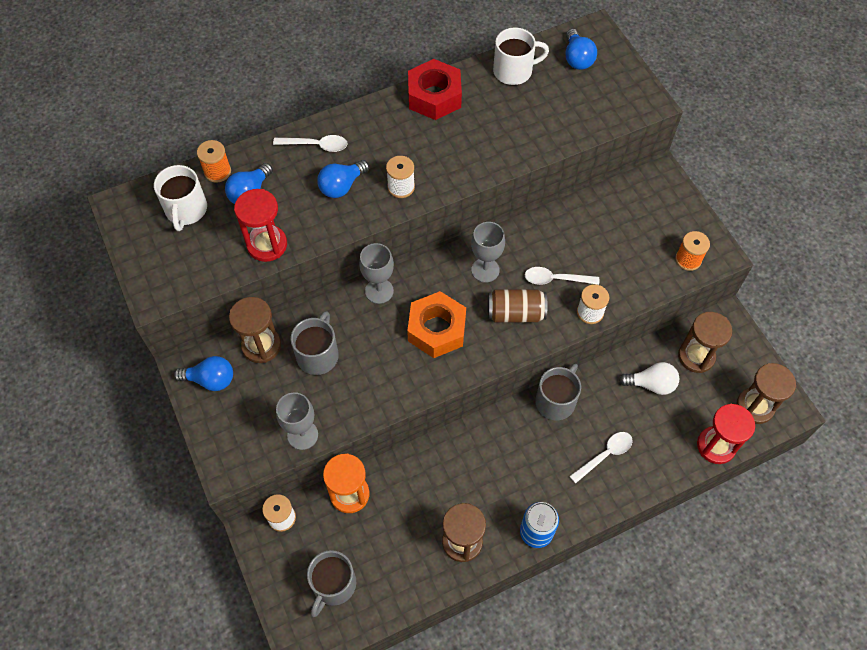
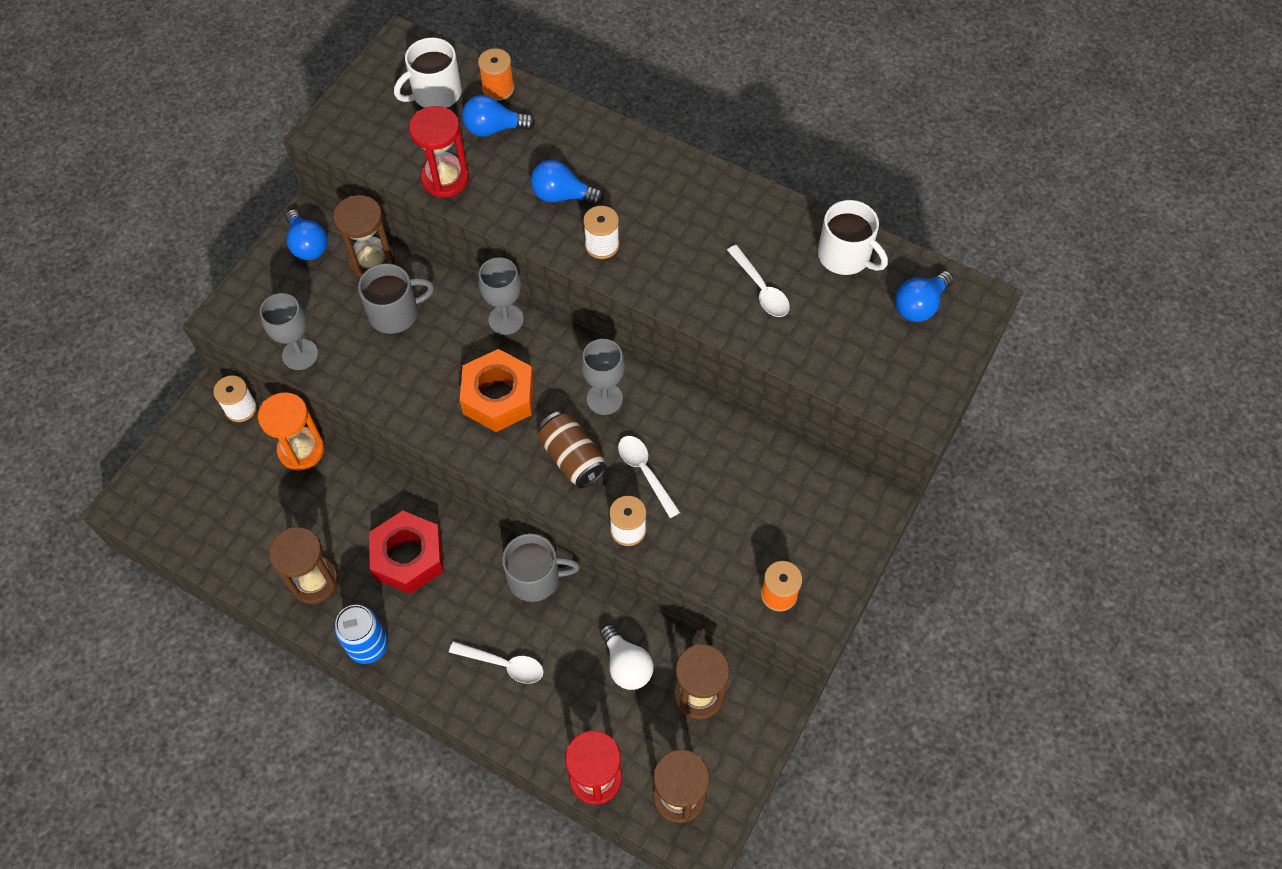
camera: 55 degrees right, 0 degrees up
(316, 145) = (594, 145): white spoon -> white spoon (761, 289)
(333, 585) = (200, 494): grey mug -> none
(434, 96) = (744, 205): red nut -> red nut (408, 557)

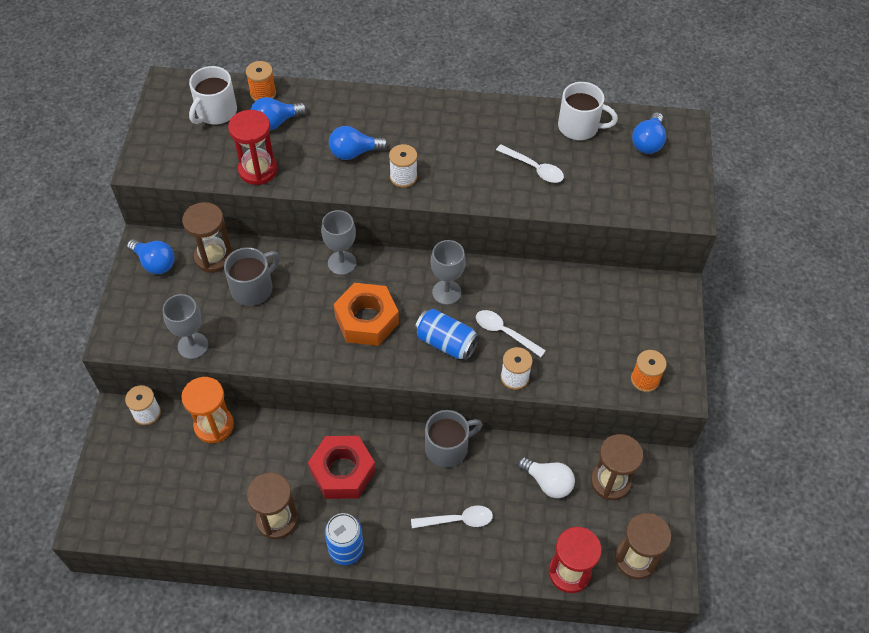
camera: 25 degrees left, 5 degrees down
(572, 458) = (446, 343): brown can -> blue can

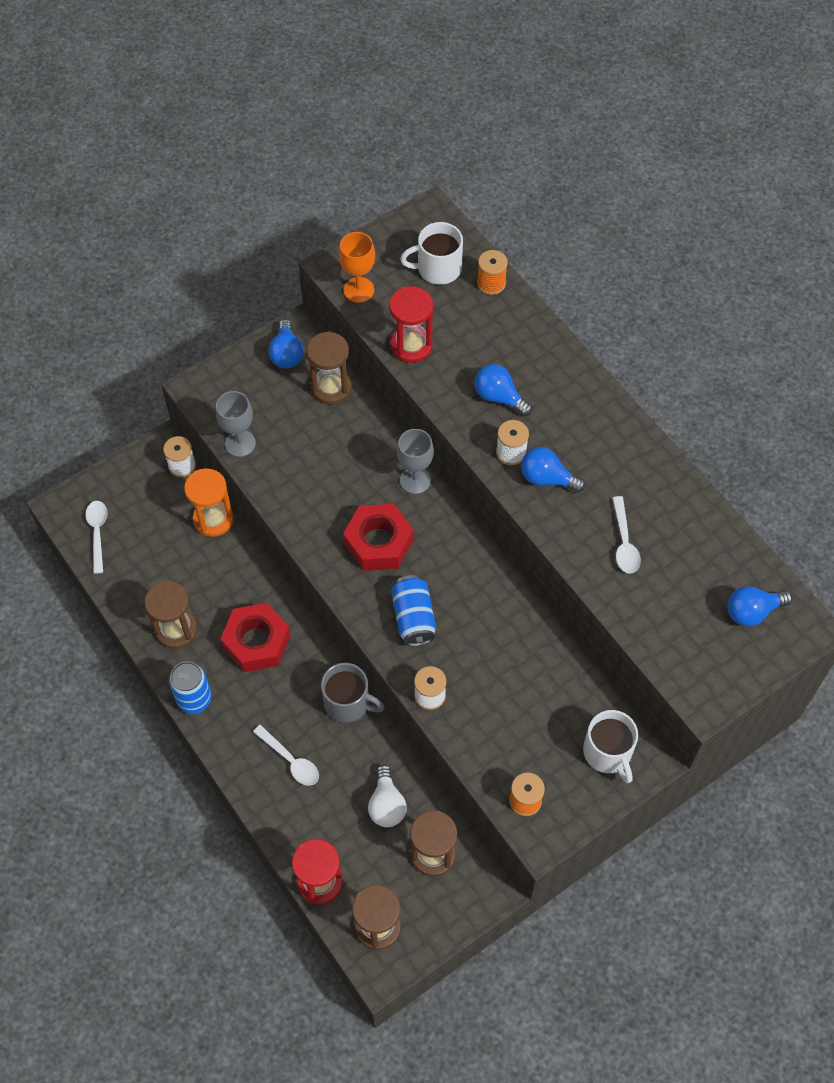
camera: 50 degrees right, 5 degrees up
(177, 166) = (358, 290): none -> orange goblet
(253, 288) = (329, 439): grey mug -> none
(275, 122) = (471, 317): blue light bulb -> blue light bulb (547, 478)
(367, 320) = (378, 543): orange nut -> red nut
(446, 292) = (463, 579): grey goblet -> none
(504, 332) = (466, 654): white spoon -> white spoon (97, 533)
(579, 127) = (711, 543): white mug -> white mug (608, 753)

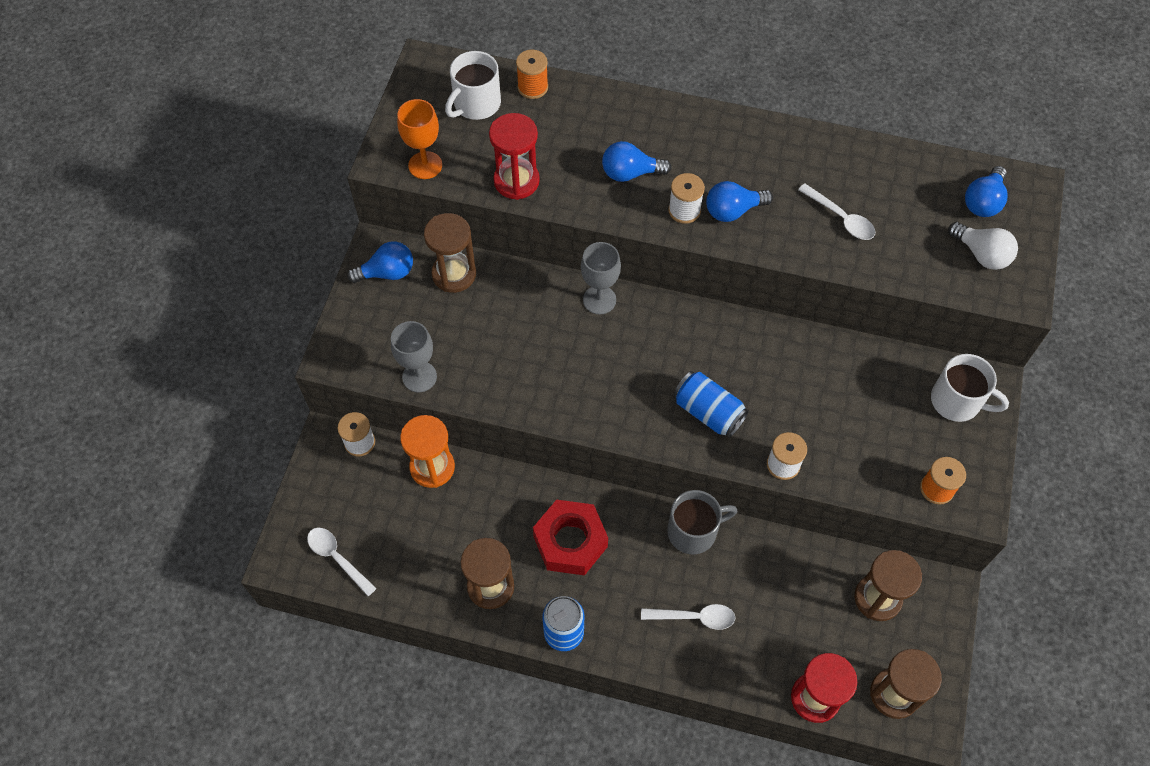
camera: 40 degrees left, 0 degrees up
(286, 354) = (387, 273): blue light bulb -> blue light bulb turned 60 degrees counterclockwise
(378, 543) = (620, 372): red nut -> none
(386, 804) = (804, 589): white light bulb -> white light bulb (981, 254)

